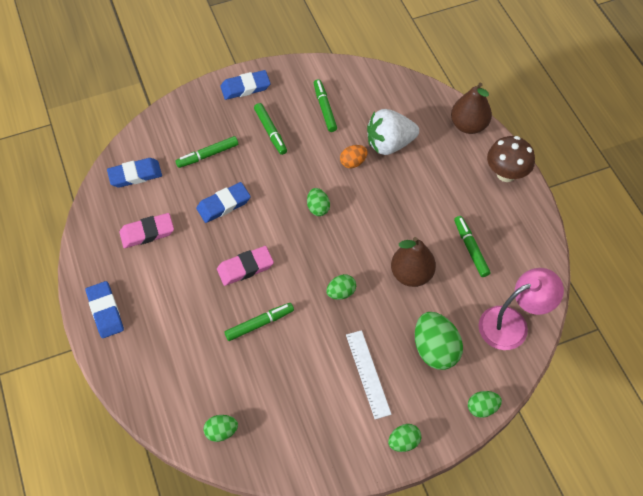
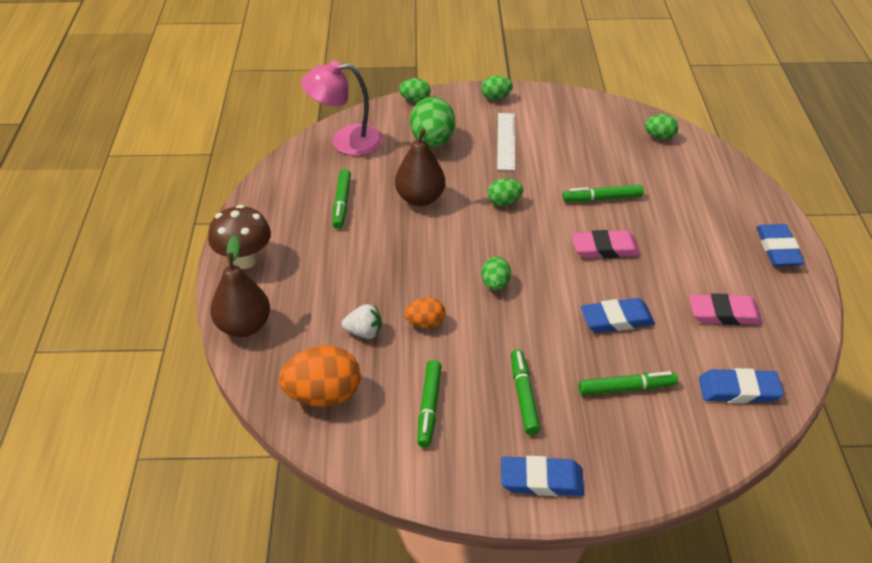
camera: 160 degrees left, 15 degrees down
(389, 144) = (364, 332): white strawberry -> white strawberry, size x0.53
(390, 97) = (323, 395): none -> orange egg

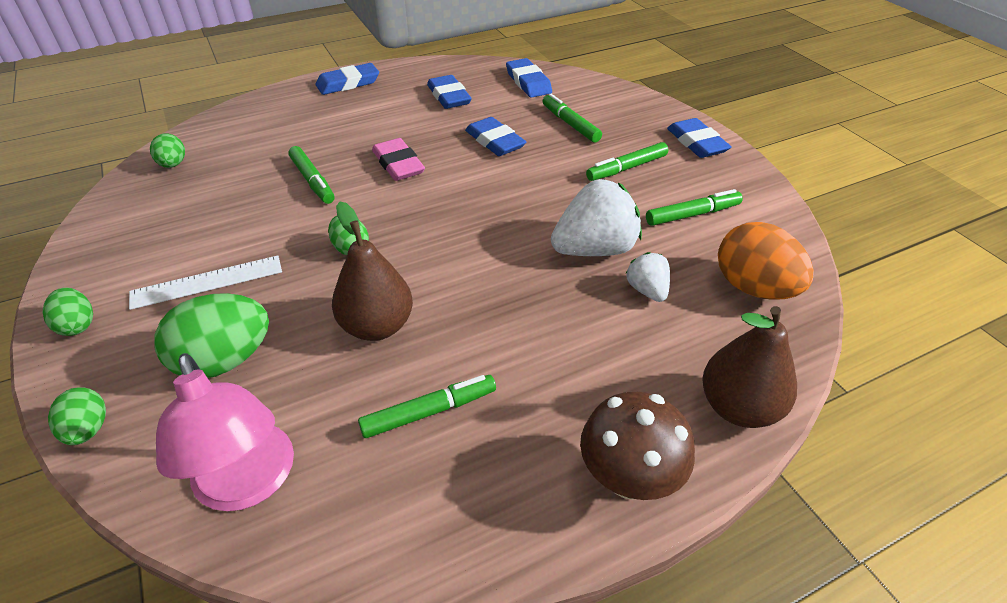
camera: 115 degrees left, 0 degrees up
(425, 323) = (594, 249): orange egg -> white strawberry
(495, 284) = (500, 218): green egg -> none
(724, 313) = (449, 96): pink eraser -> blue eraser

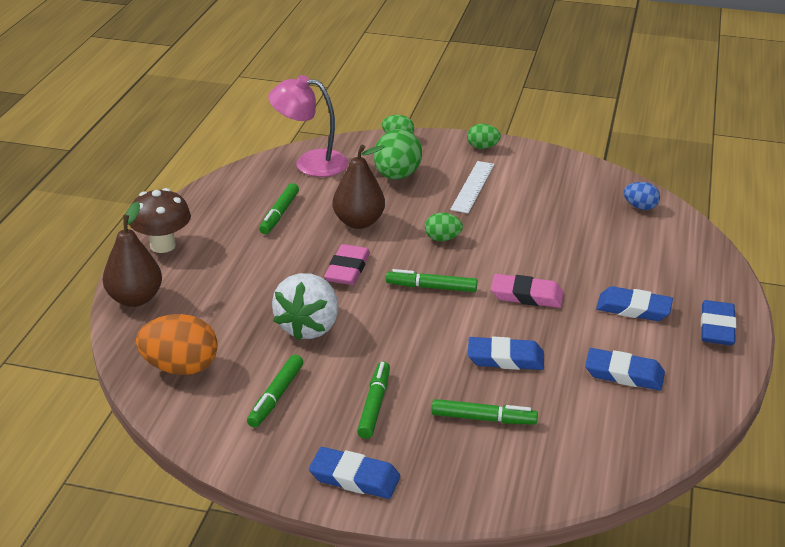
camera: 130 degrees right, 10 degrees down
(173, 164) = (640, 207): green egg -> blue egg
(312, 181) = (547, 252): green marker -> green marker (431, 287)
(478, 280) = (347, 269): none -> pink eraser
(528, 82) = (602, 443): blue eraser -> blue eraser (633, 308)
(647, 290) = (245, 324): white strawberry -> none

